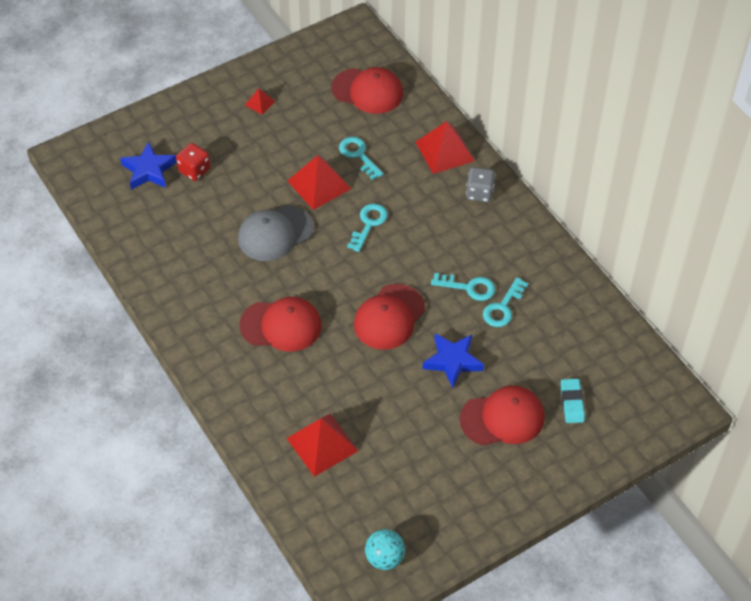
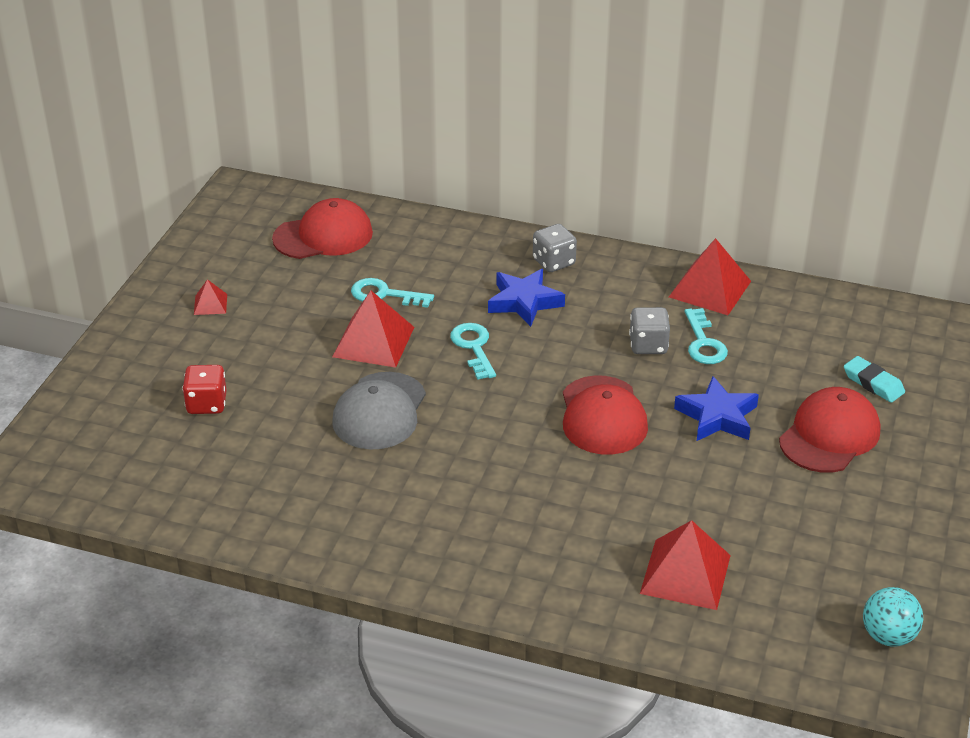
camera: 40 degrees left, 15 degrees down
(149, 170) = (148, 433): blue star -> blue star (524, 302)
(281, 325) = (496, 491): red cap -> none
(445, 151) = (472, 246): red pyramid -> red pyramid (710, 289)
(468, 287) = (648, 345): turquoise key -> grey dice

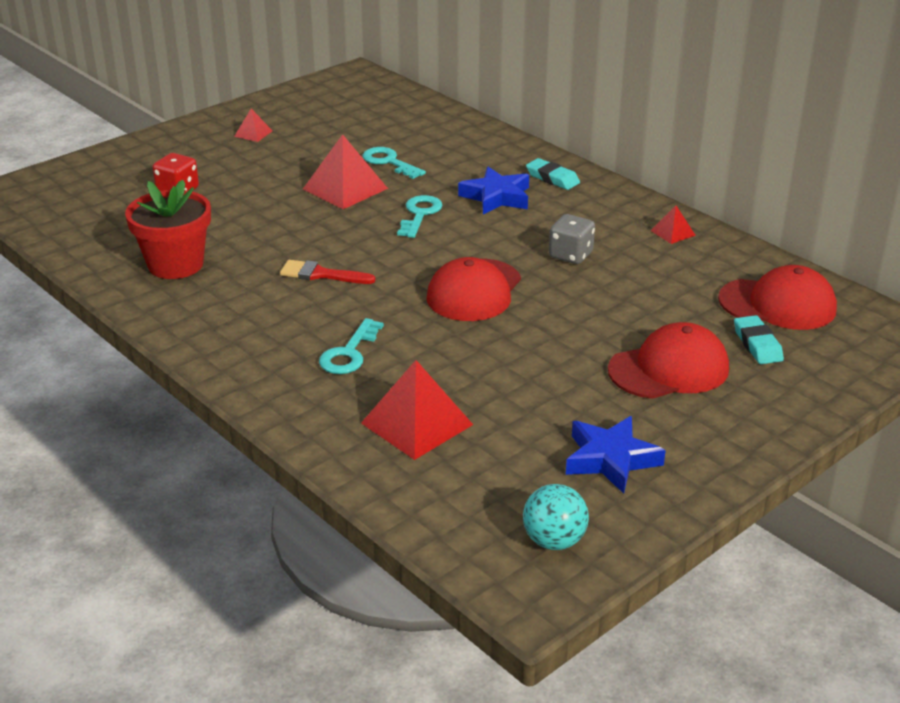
camera: 30 degrees right, 5 degrees down
(299, 493) = (175, 264): none -> red flower pot
(323, 236) = (385, 115): red cap -> red cap (778, 304)
(379, 411) = (297, 233): grey cap -> none
(451, 450) = (321, 274): none -> red brush
(554, 262) = (552, 178): grey dice -> turquoise eraser
(703, 343) = (623, 268): turquoise key -> turquoise key (349, 353)
(710, 289) = (673, 232): red pyramid -> red pyramid, size x0.50
(717, 416) = (576, 322): blue star -> blue star (611, 459)

